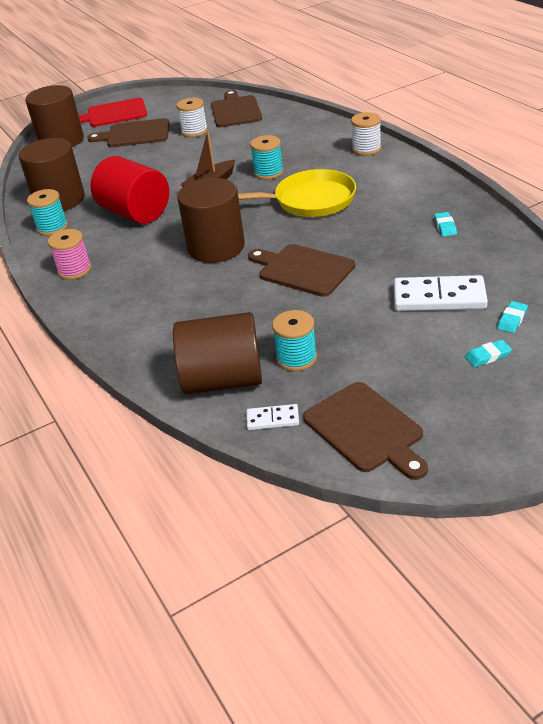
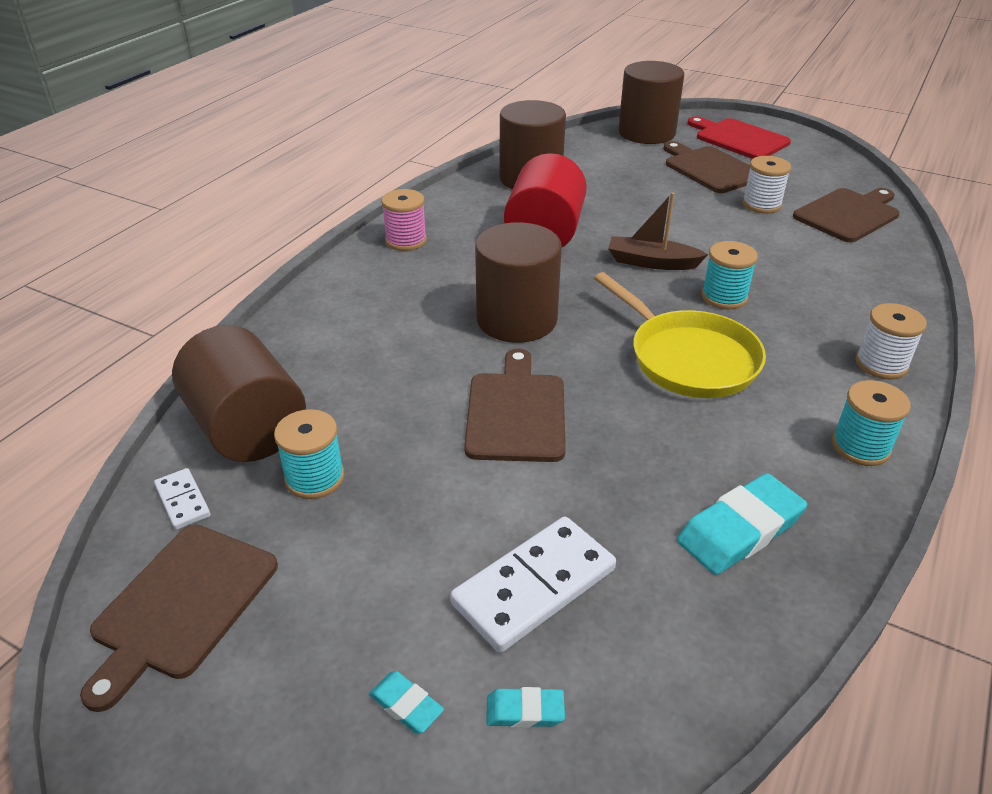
camera: 55 degrees right, 0 degrees up
(52, 228) = (475, 196): turquoise spool -> turquoise spool (860, 447)
(439, 297) = (534, 587): white domino -> white domino turned 75 degrees clockwise
(445, 226) = (739, 530): turquoise eraser -> turquoise eraser, size x2.00

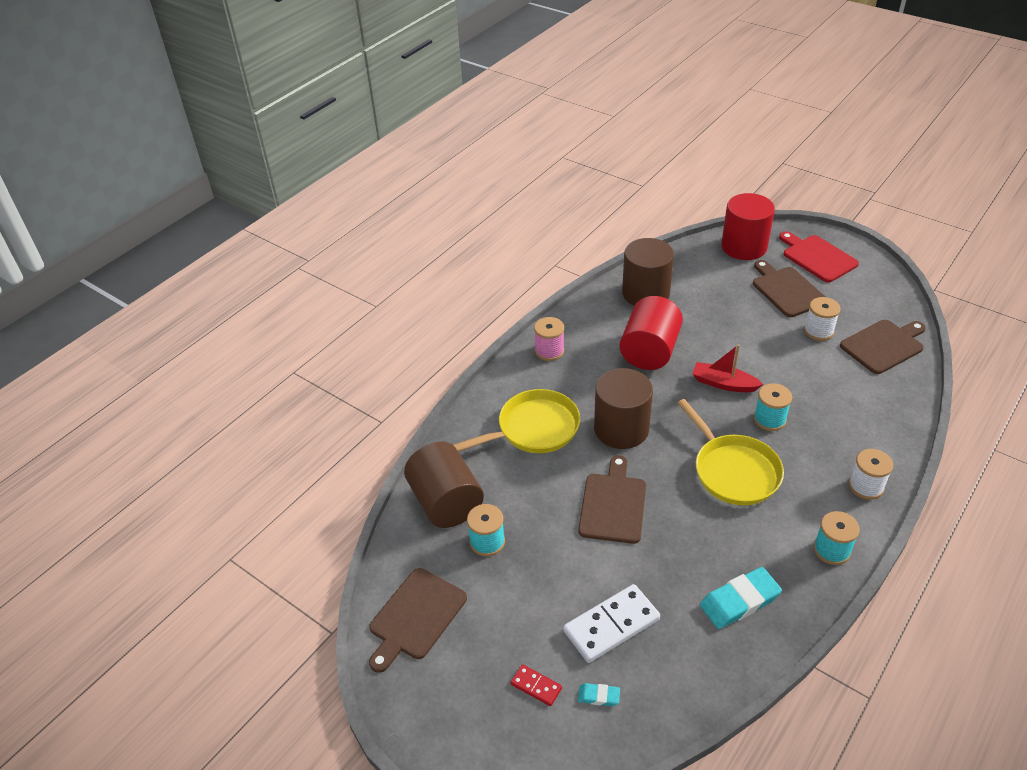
camera: 10 degrees right, 5 degrees up
(182, 501) = (411, 550): white domino -> none
(387, 327) = (534, 429): none -> yellow pan
(406, 705) = (536, 686): turquoise eraser -> red domino
(646, 133) = (744, 247): brown cylinder -> red cylinder
(652, 262) = (723, 383): brown boat -> red boat

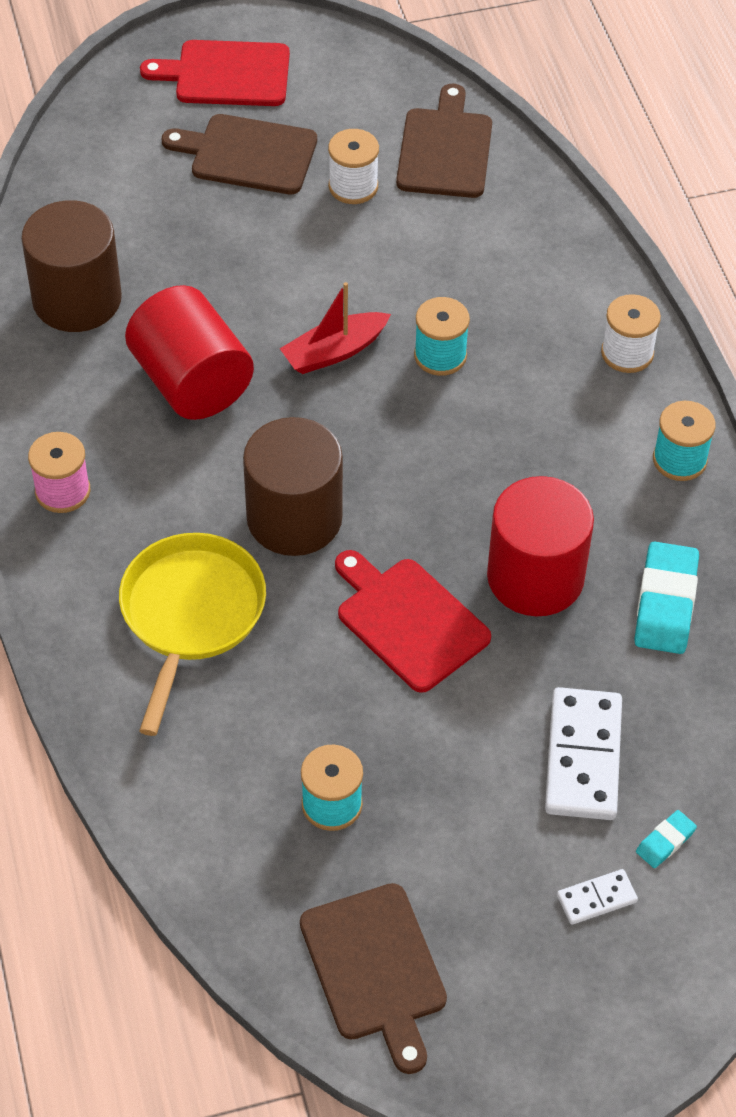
camera: 55 degrees left, 10 degrees up
(446, 502) = (216, 808): brown cylinder -> none
(536, 686) = (596, 898): red domino -> white domino
(613, 504) = (408, 621): brown cutting board -> red cutting board
(733, 471) = (480, 457): yellow pan -> none
(744, 247) = (115, 126): red cylinder -> red cylinder (535, 577)

